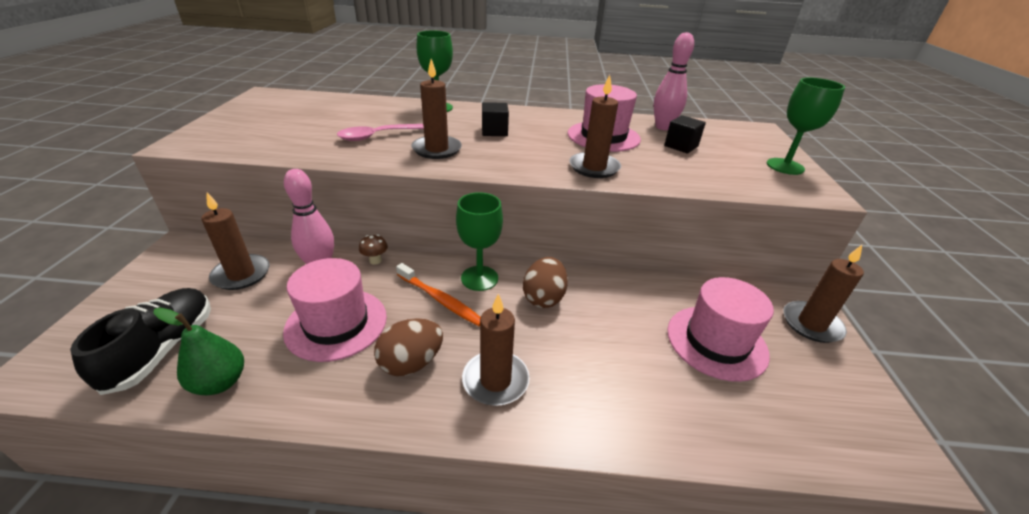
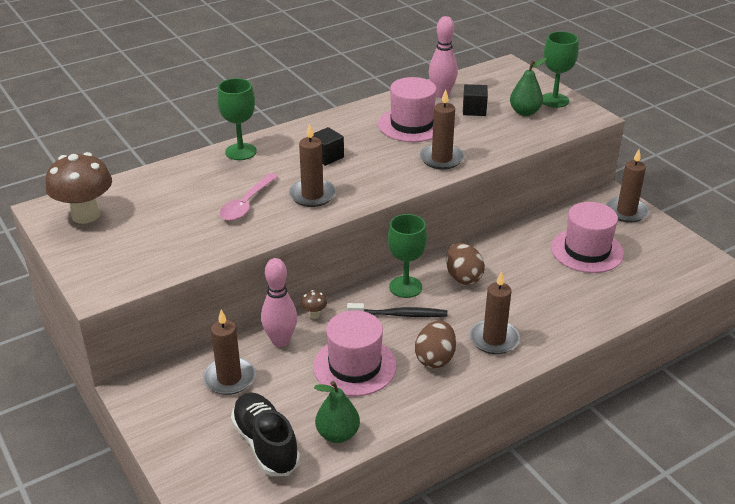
camera: 35 degrees left, 0 degrees up
(275, 104) = (85, 215): none -> brown mushroom
(440, 299) = (399, 315): orange toothbrush -> black toothbrush
(737, 164) = (525, 112): none -> green pear

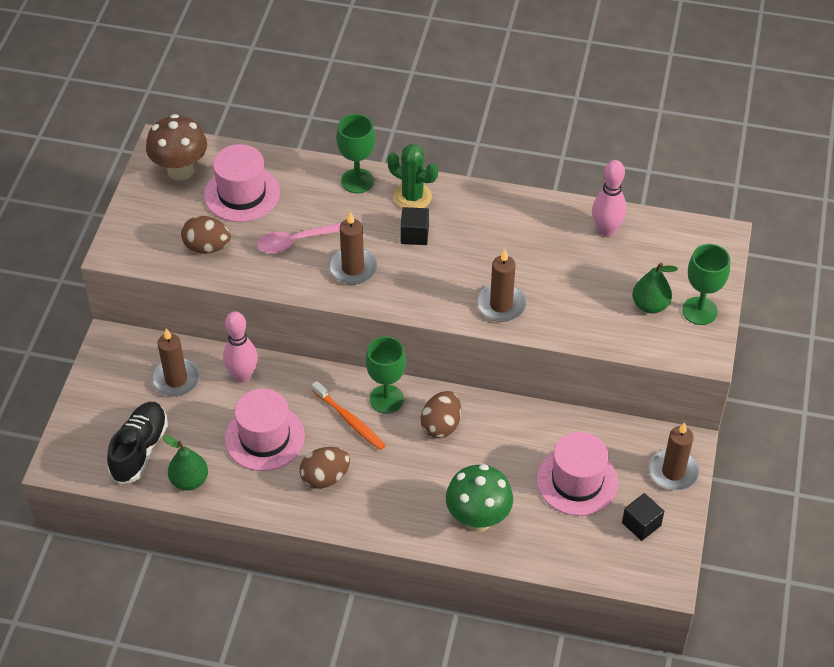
camera: 45 degrees right, 15 degrees up
(178, 245) = (207, 247): none -> brown egg
(293, 140) = (412, 197): none -> green cactus
(314, 315) = (291, 371): brown mushroom -> none
(399, 315) = (349, 420): black toothbrush -> orange toothbrush
(412, 124) = (530, 248): pink hat -> pink hat (242, 194)
(474, 110) = (608, 270): black cube -> black cube (641, 524)
(494, 339) = (387, 497): brown candle -> none
(566, 310) = (478, 519): none -> green mushroom

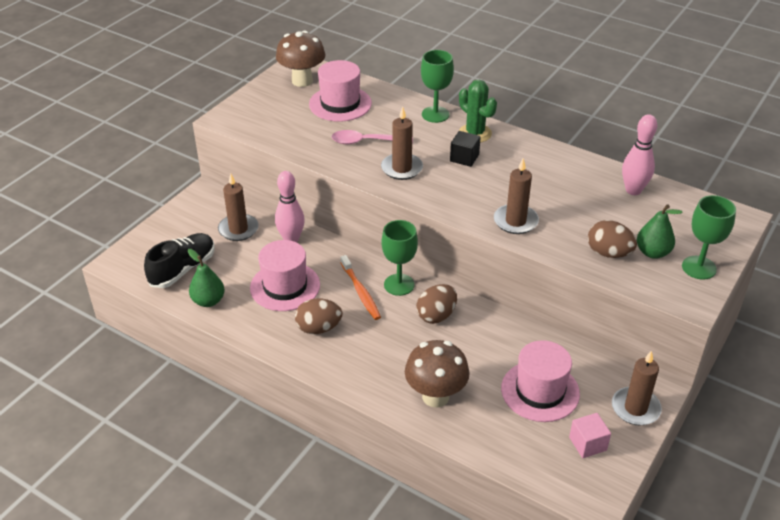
camera: 20 degrees right, 10 degrees down
(207, 247) = (294, 130): brown egg -> brown egg (608, 253)
(478, 519) = (435, 396): green mushroom -> brown mushroom
(641, 524) = (587, 444): black cube -> pink cube

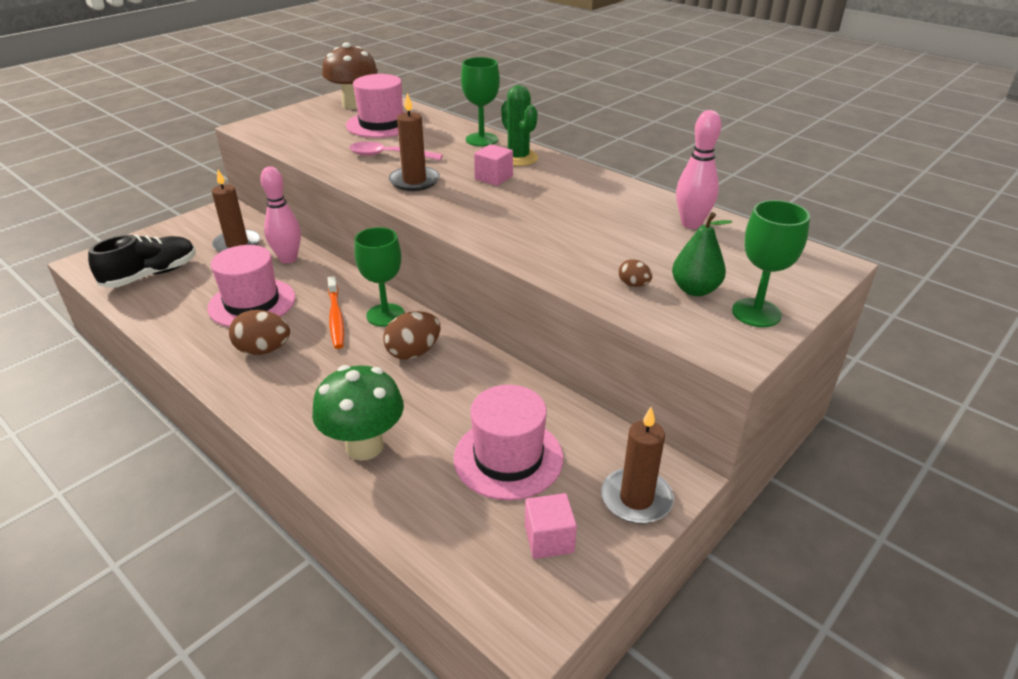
camera: 10 degrees right, 5 degrees down
(208, 301) = (156, 308): green pear -> none
(435, 396) = (364, 446): brown mushroom -> green mushroom
(464, 158) = (493, 178): black cube -> pink cube
(515, 221) = (525, 241): brown candle -> none
(608, 253) = (633, 285): brown egg -> brown egg, size x0.54

